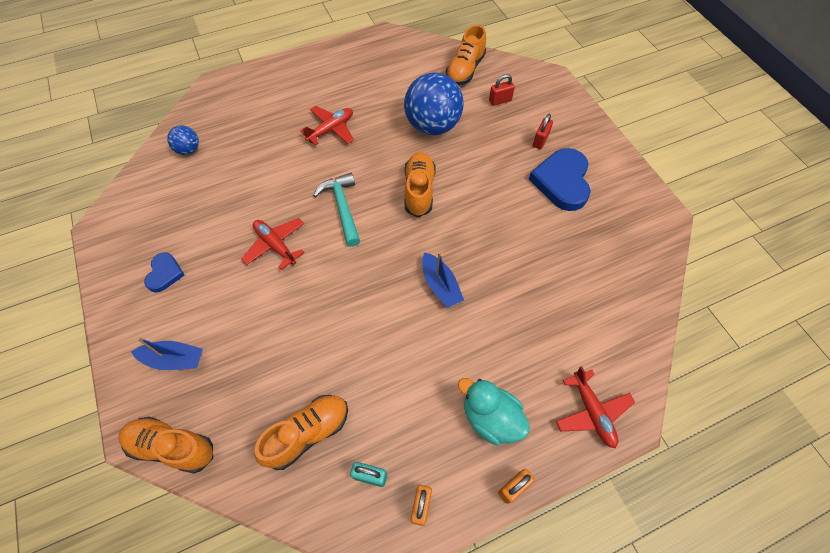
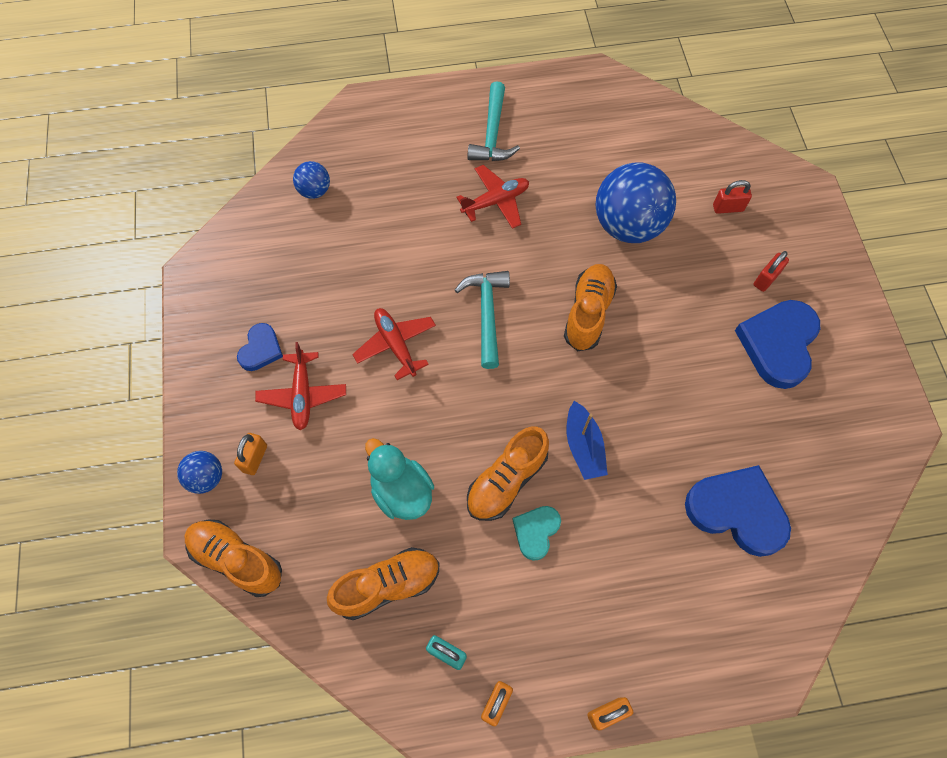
camera: 15 degrees right, 5 degrees up
(134, 385) = (206, 477): none -> blue ball
(174, 359) = (255, 458): blue boat -> orange padlock
(318, 86) = (492, 134): none -> turquoise hammer
(419, 358) = (536, 531): none -> turquoise heart
(465, 70) = (692, 151): orange shoe -> orange shoe (506, 480)
(490, 418) = (602, 625): turquoise duck -> turquoise duck (401, 491)
(568, 304) = (737, 511): none -> blue heart
(592, 412) = (726, 652): red plane -> red plane (302, 394)

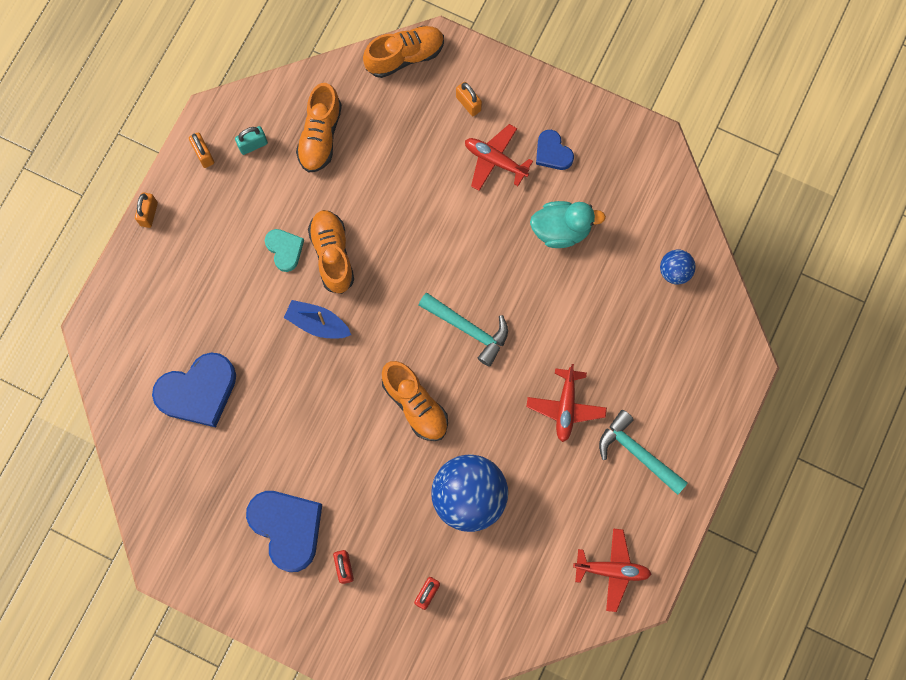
camera: 125 degrees right, 10 degrees up
(206, 477) = (476, 66): blue ball -> none
(396, 345) = (489, 247): red plane -> red plane (612, 570)
(401, 491) = (376, 182): turquoise duck -> turquoise duck (561, 230)

